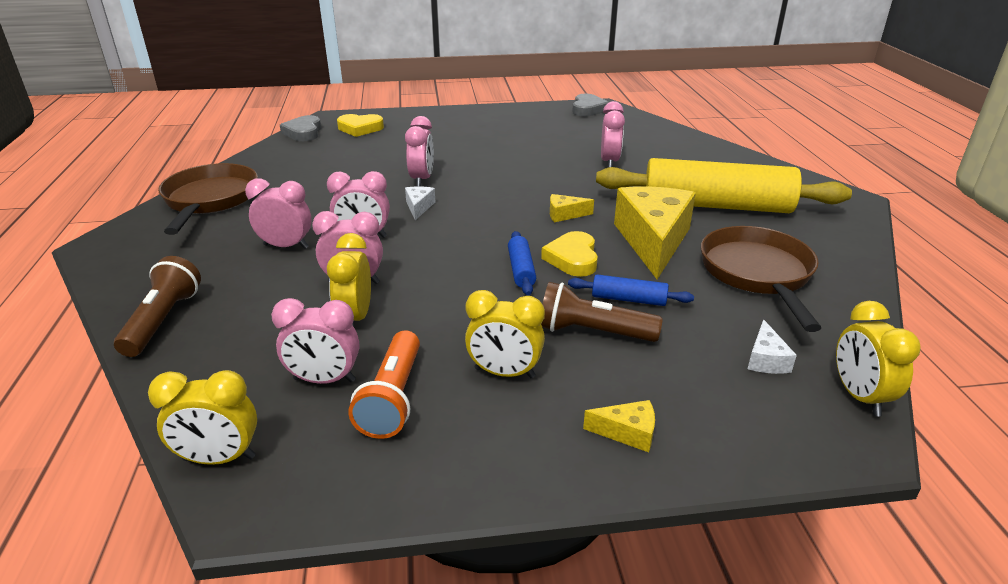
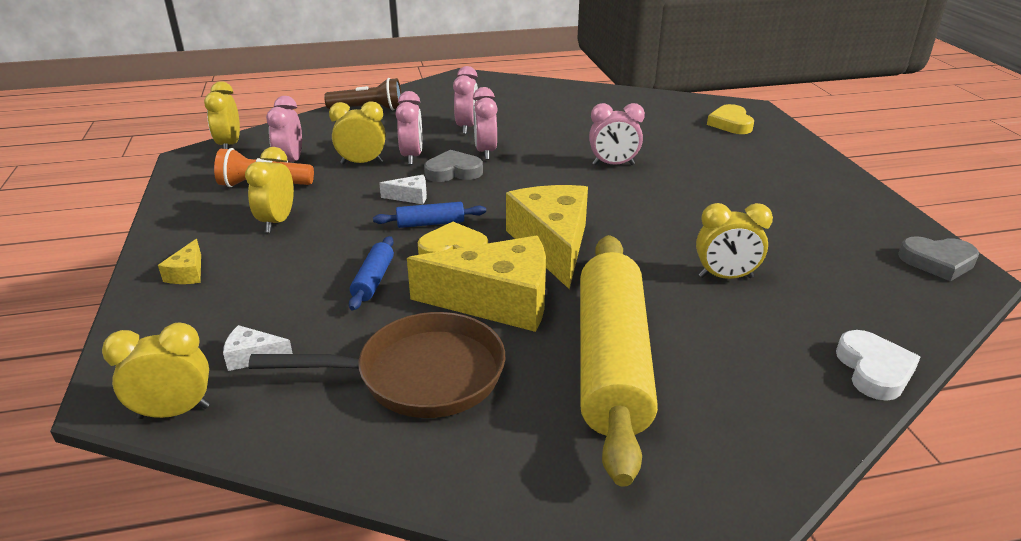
camera: 85 degrees right, 0 degrees up
(210, 200) = (539, 92): brown pan -> none
(303, 132) = (700, 102): grey heart -> grey heart (453, 172)
(419, 207) = (549, 169): white cheese -> white cheese (410, 197)
(565, 214) = (552, 245): yellow cheese -> yellow cheese, size x2.38
(592, 332) = (322, 259): brown flashlight -> none
(609, 162) = (725, 277): pink clock -> yellow clock
(699, 141) = (874, 370): none -> white heart

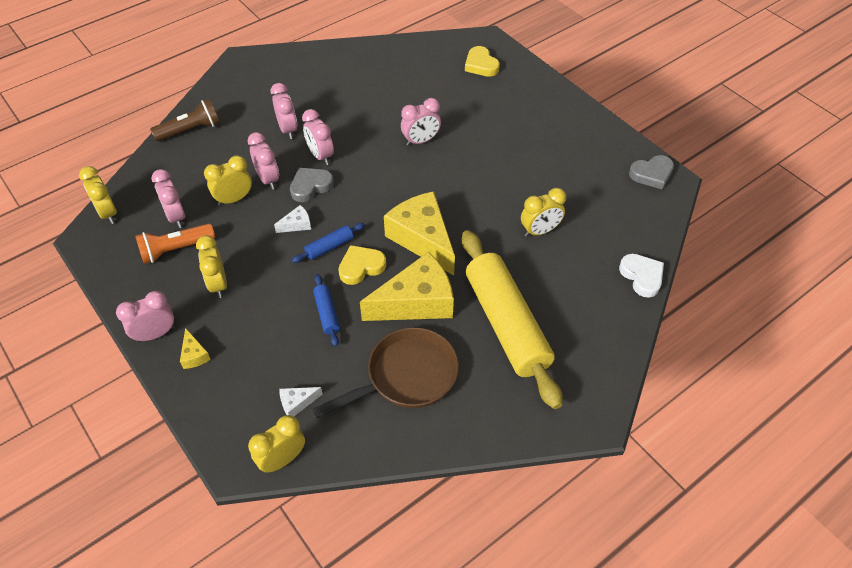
camera: 25 degrees left, 20 degrees up
(169, 244) = (155, 334): none -> pink clock

